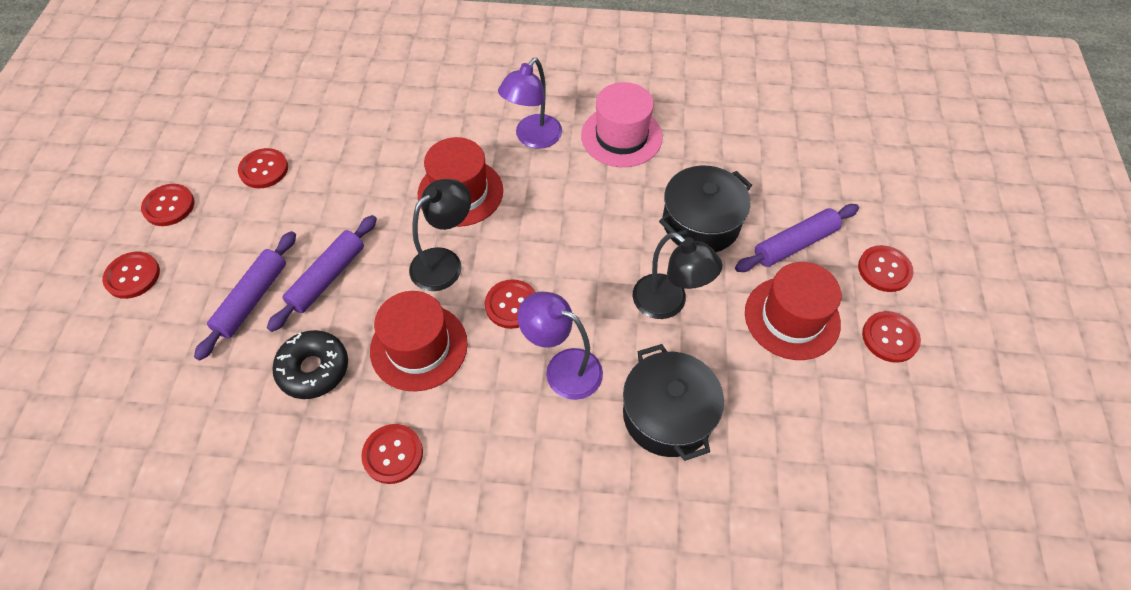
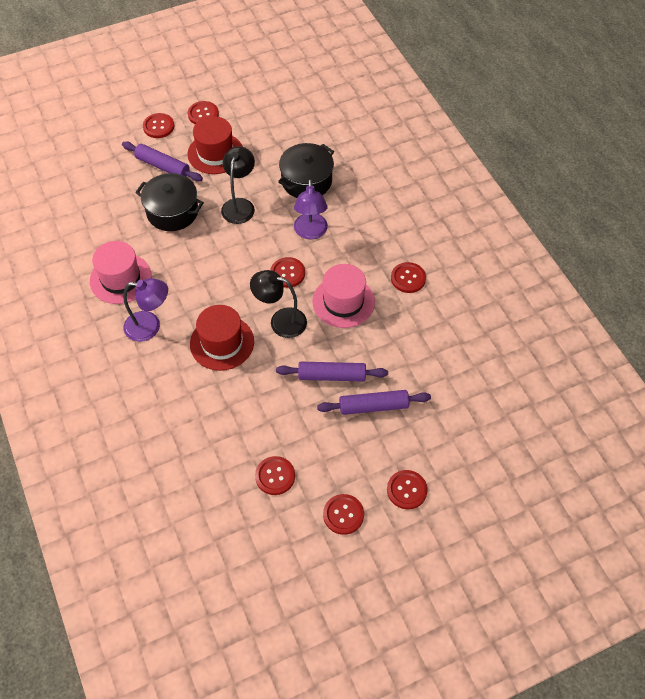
camera: 120 degrees left, 0 degrees up
(314, 369) = (391, 343): black donut -> none
(419, 347) = (343, 302): red hat -> pink hat

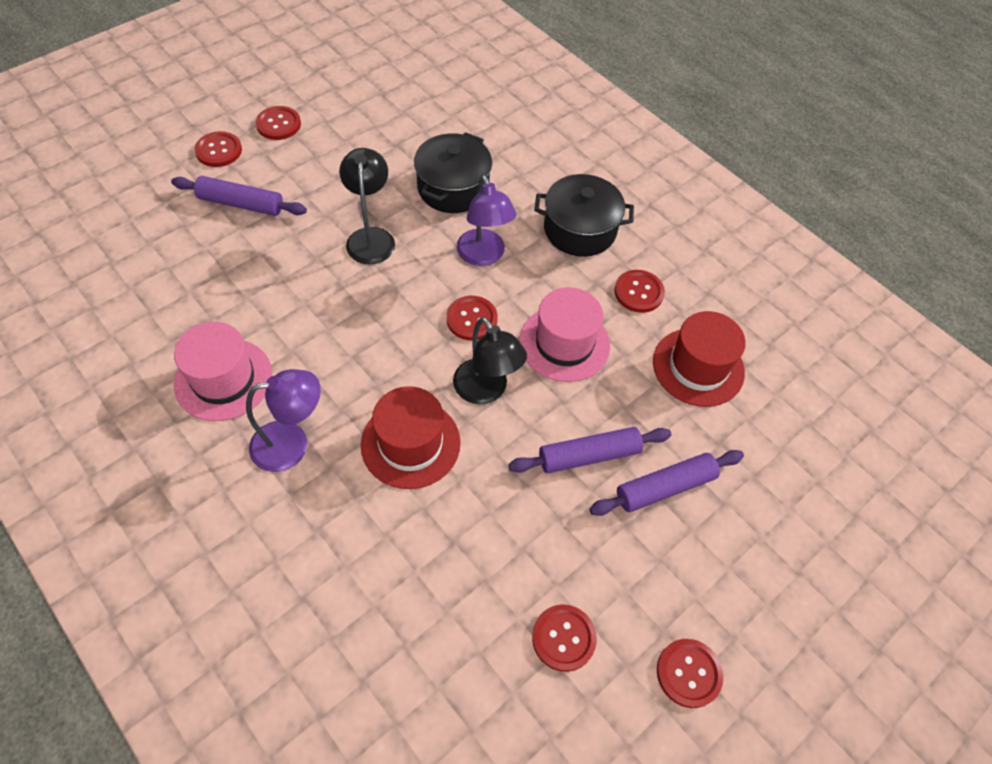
camera: 20 degrees left, 0 degrees up
(172, 212) = (275, 265): black pot -> black pot (580, 229)
(215, 153) = (312, 173): red hat -> red hat (698, 367)
(280, 321) = (486, 391): black lamp -> black lamp turned 120 degrees counterclockwise
(406, 490) = (762, 606): red button -> none

